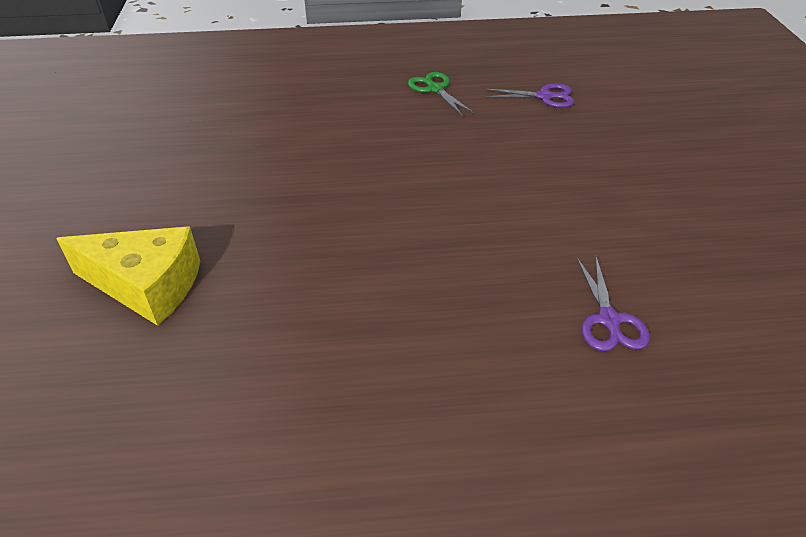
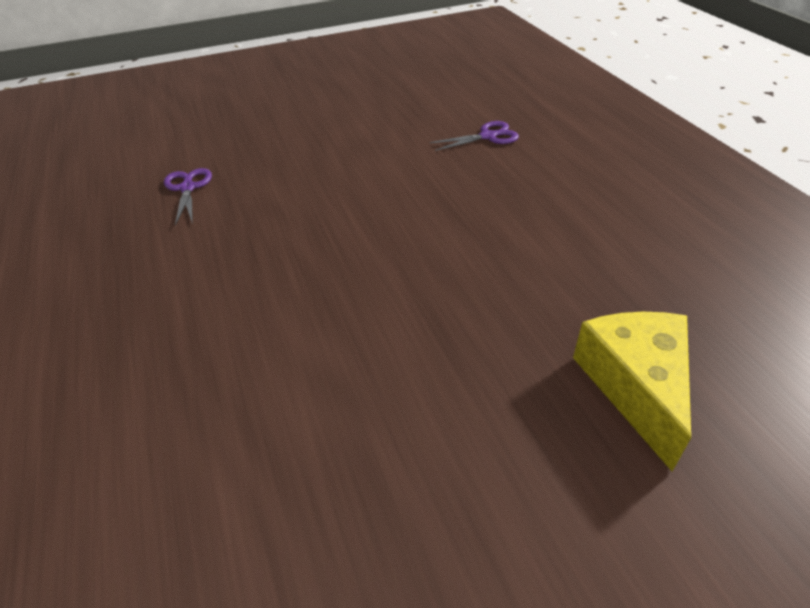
camera: 105 degrees left, 0 degrees up
(435, 89) = (170, 264): green scissors -> none

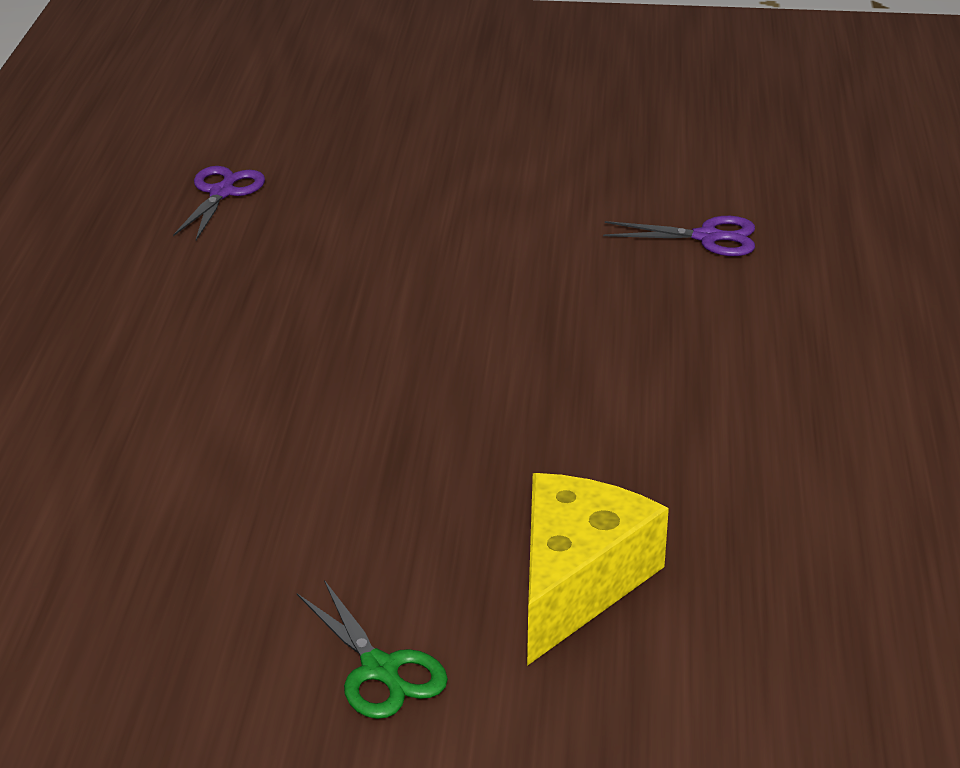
camera: 25 degrees right, 10 degrees down
(584, 526) = (380, 670): none -> green scissors

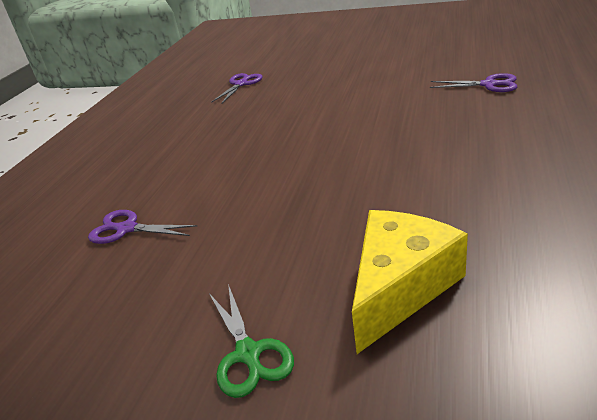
camera: 15 degrees right, 0 degrees up
(110, 494) = (127, 229): none -> purple scissors

